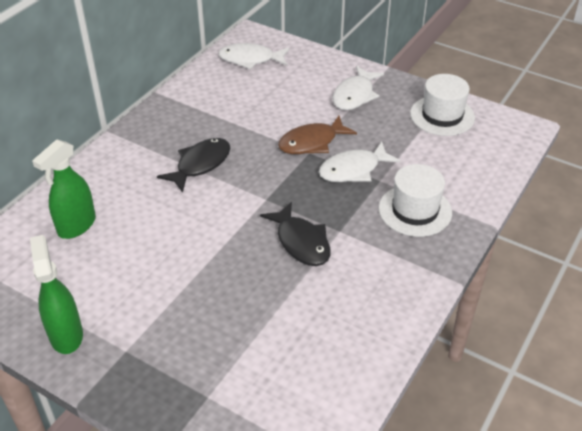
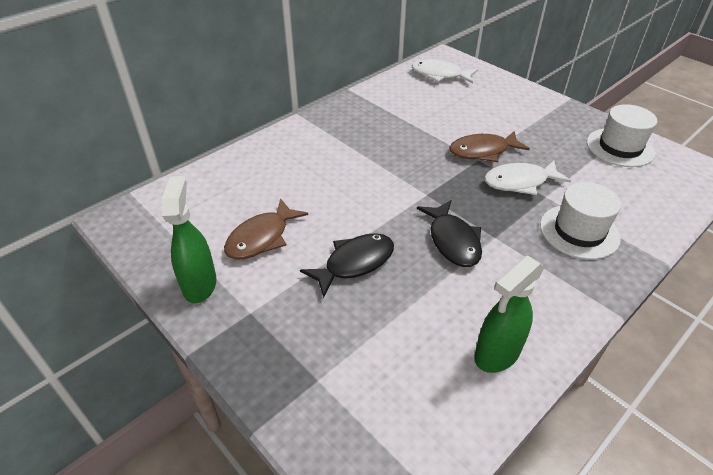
camera: 15 degrees right, 0 degrees up
(76, 226) = (243, 187): green spray bottle -> green spray bottle (497, 354)
(113, 275) = (261, 238): none -> brown fish
(200, 164) = (371, 154): black fish -> black fish (355, 263)
(355, 95) = (533, 117): white fish -> none

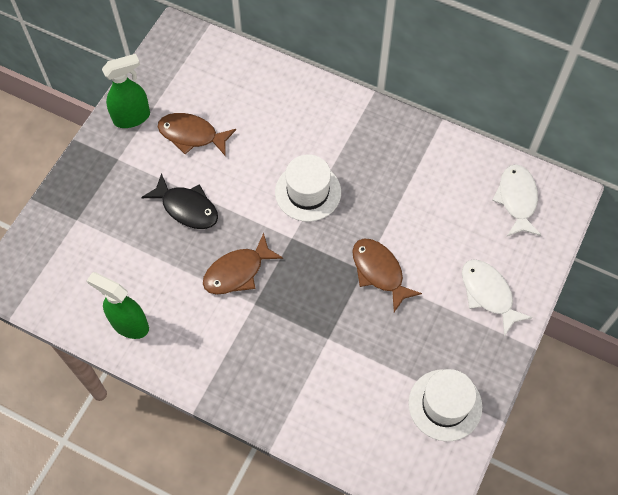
camera: 70 degrees right, 20 degrees up
(453, 241) = (237, 272): black fish -> brown fish
(520, 182) = (341, 313): white fish -> white fish (488, 294)
(579, 231) = (287, 371): white hat -> white hat (308, 192)

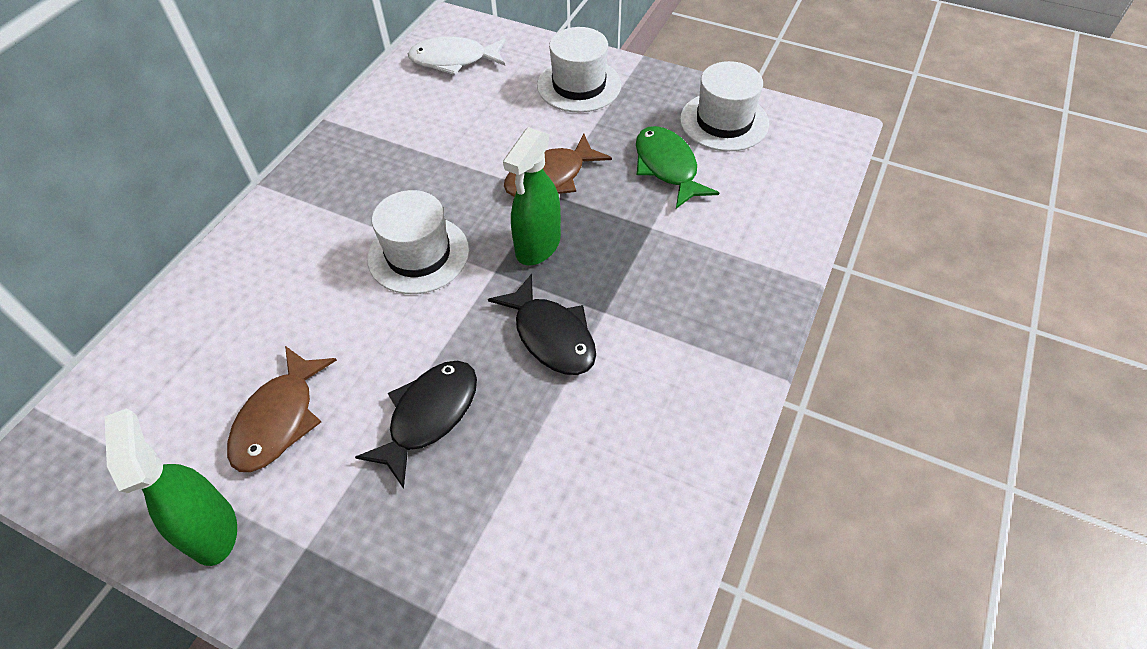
camera: 90 degrees left, 10 degrees down
(129, 324) = (654, 489): green spray bottle -> green spray bottle (538, 246)
(237, 272) = (551, 336): brown fish -> black fish
(390, 355) = (667, 167): none -> green fish
(488, 294) = (579, 85): white fish -> white hat

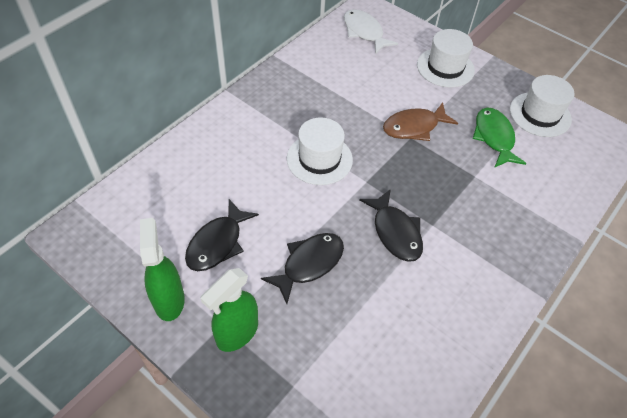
camera: 10 degrees right, 0 degrees up
(279, 419) = (217, 243): brown fish -> black fish
(453, 60) = (364, 32): white fish -> white fish turned 45 degrees clockwise
(538, 246) = (397, 171): green spray bottle -> green spray bottle (237, 333)

